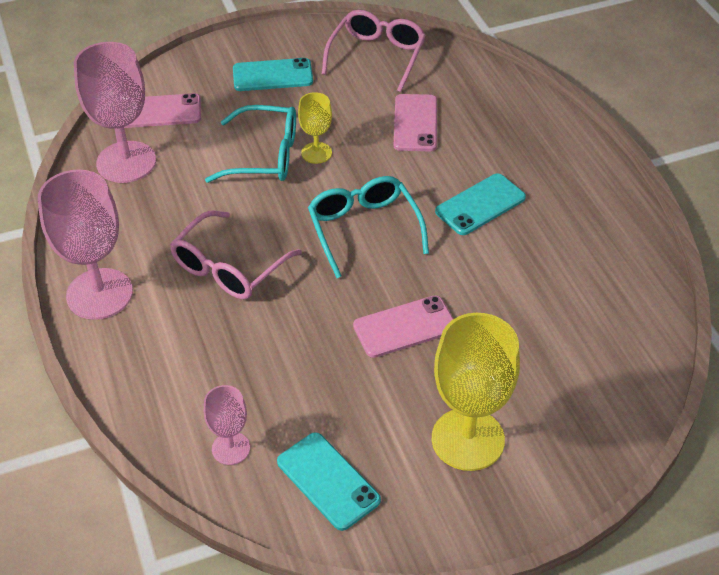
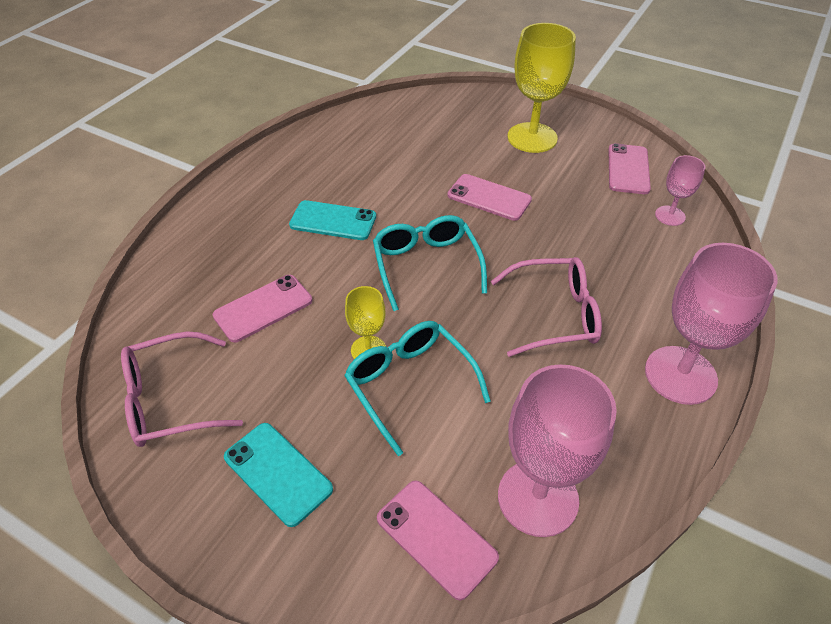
camera: 130 degrees left, 0 degrees up
(328, 481) = (628, 169): turquoise phone -> pink phone
(364, 229) = (426, 265): turquoise glasses -> turquoise glasses turned 135 degrees clockwise

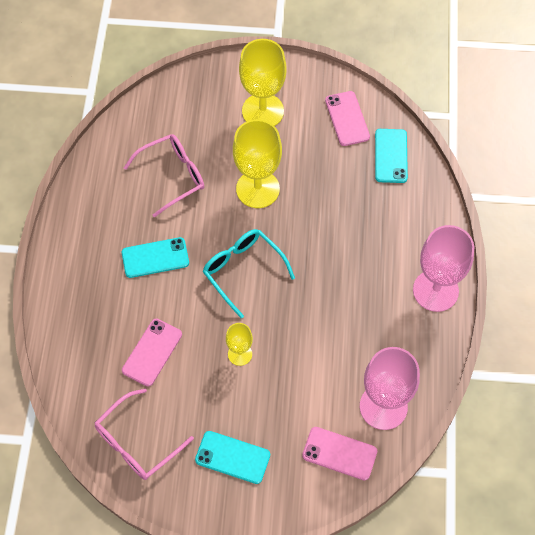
camera: 25 degrees left, 15 degrees up
(409, 384) = (278, 367): turquoise glasses -> none
(489, 198) = (257, 189): pink phone -> yellow goblet
(555, 315) = (345, 276): pink glasses -> pink glasses (173, 176)
(670, 216) = (391, 156): pink goblet -> turquoise phone

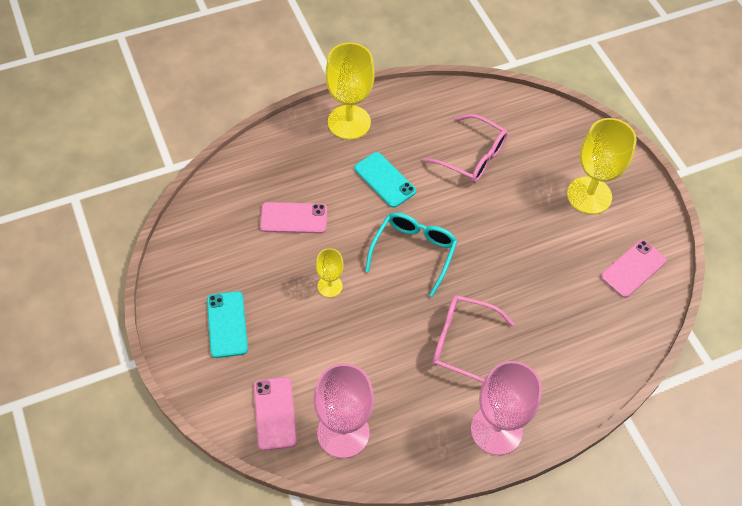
camera: 60 degrees right, 5 degrees down
(137, 442) = (204, 245): pink glasses -> pink glasses (462, 343)
(257, 189) = (504, 227): yellow goblet -> yellow goblet (349, 122)
(391, 156) = (620, 325): turquoise phone -> none

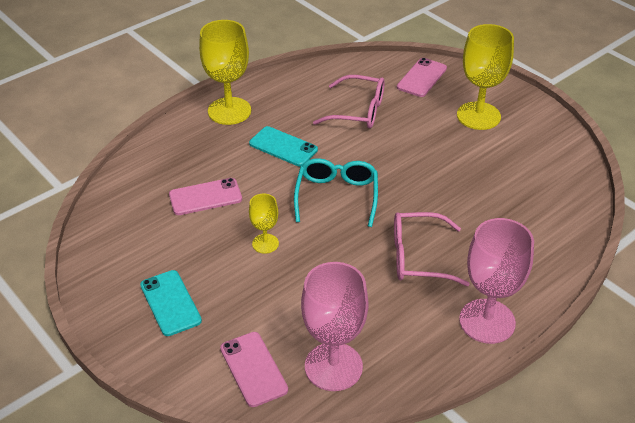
camera: 15 degrees left, 15 degrees down
(633, 268) = (546, 160): pink phone -> pink phone (421, 78)

